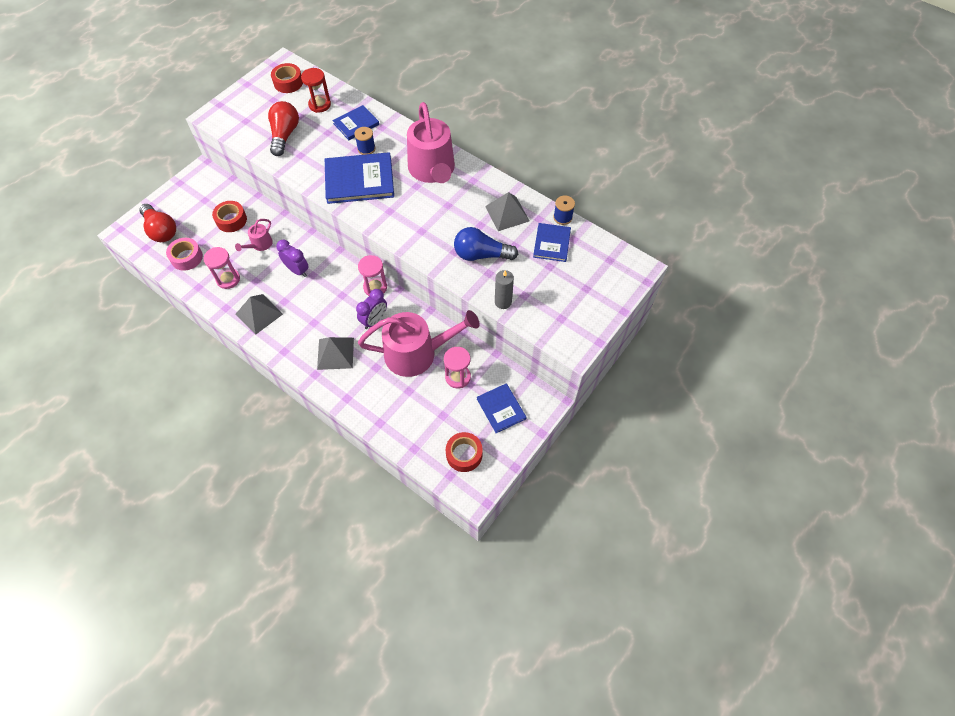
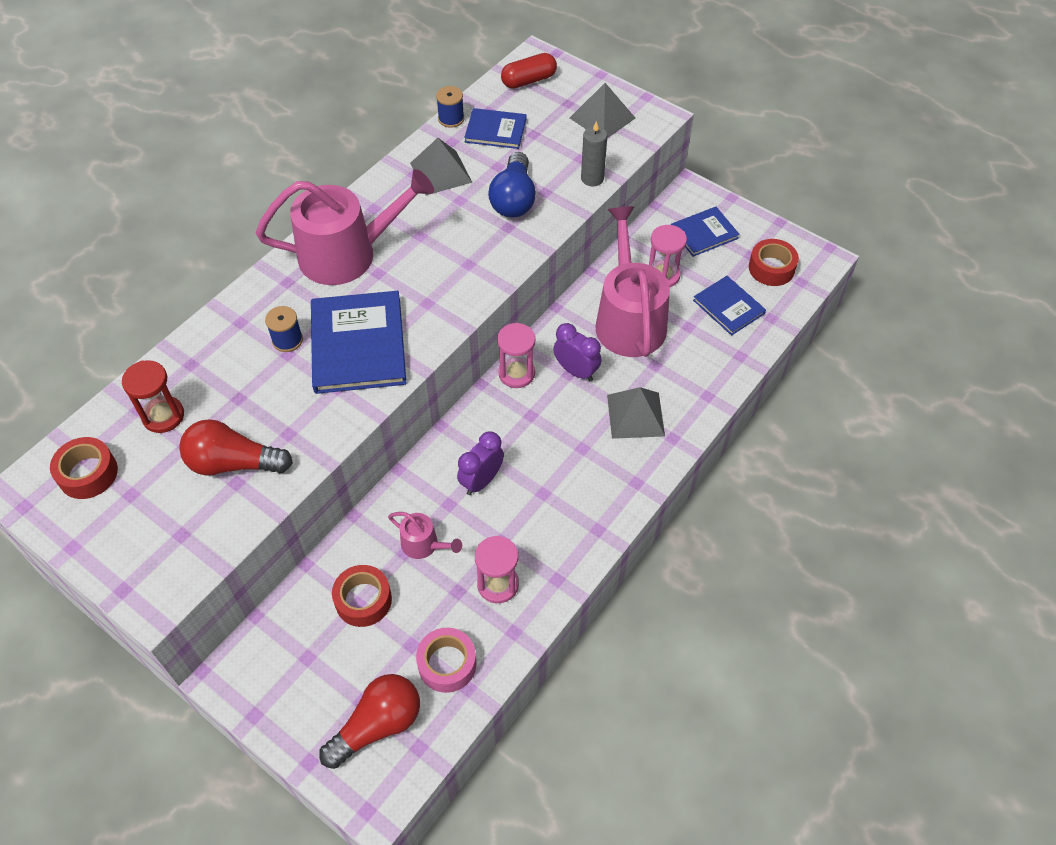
camera: 90 degrees left, 5 degrees down
(259, 314) = (568, 526): grey pyramid -> grey pyramid (602, 118)
(356, 124) = (225, 358): blue book -> blue book (728, 307)
(610, 263) = (528, 80): none -> red capsule

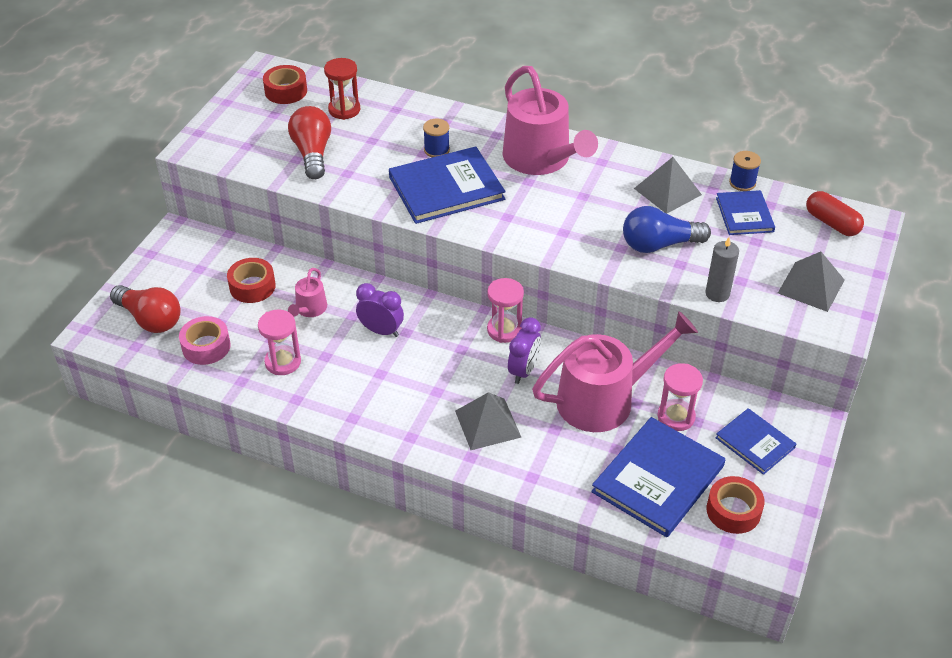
camera: 75 degrees right, 10 degrees down
(728, 307) = (658, 479): blue book -> blue book, size x1.72

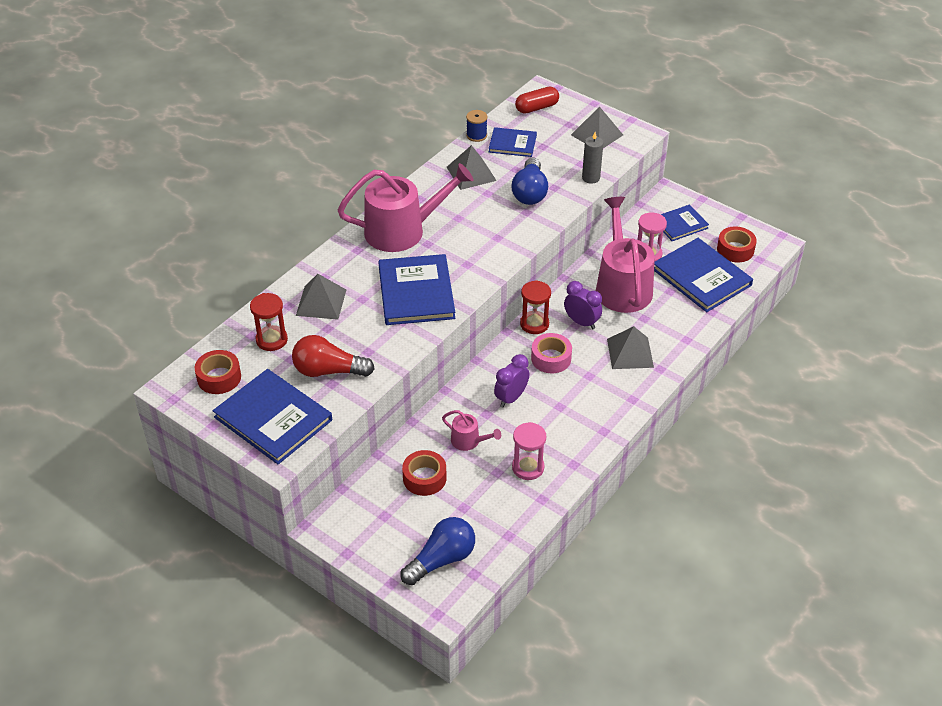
camera: 75 degrees left, 0 degrees up
(150, 319) = (442, 559): red light bulb -> blue light bulb
(206, 346) = (492, 520): pink tape -> pink tape (551, 358)
(241, 134) = (273, 418): none -> blue book
(407, 128) = (321, 302): none -> grey pyramid
(436, 150) = (361, 289): blue spool -> none
(504, 330) = (534, 324): pink hourglass -> red hourglass

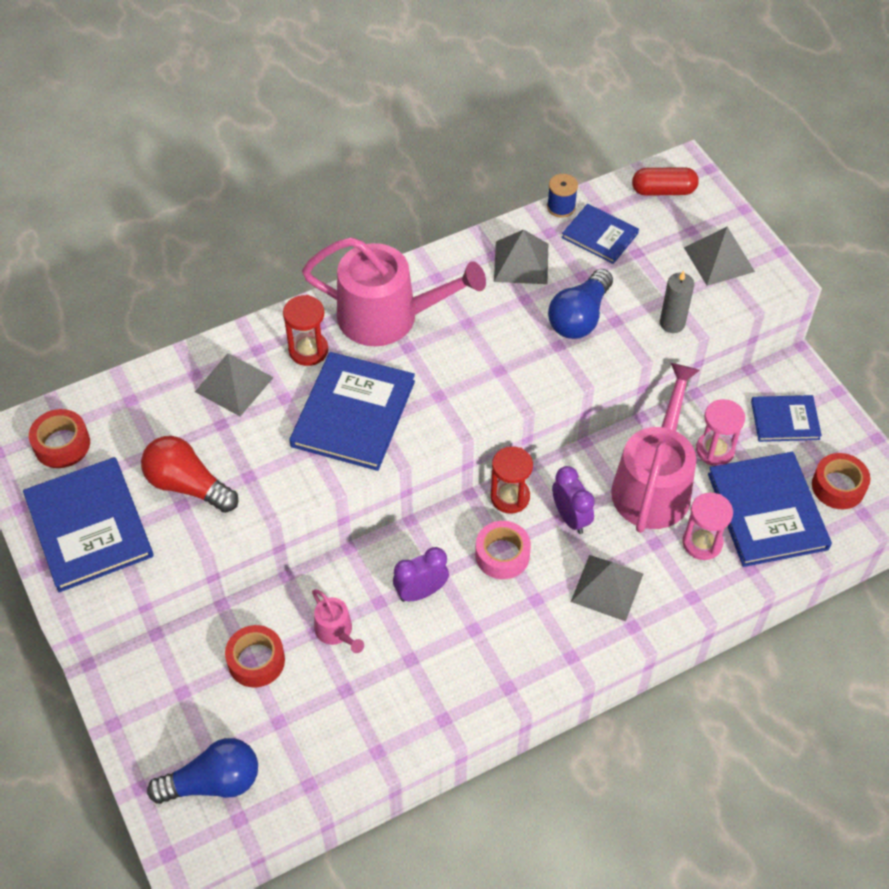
camera: 25 degrees right, 10 degrees up
(271, 340) = (148, 415): red hourglass -> red hourglass (308, 350)
(528, 467) = (385, 700): pink hourglass -> pink hourglass (702, 543)

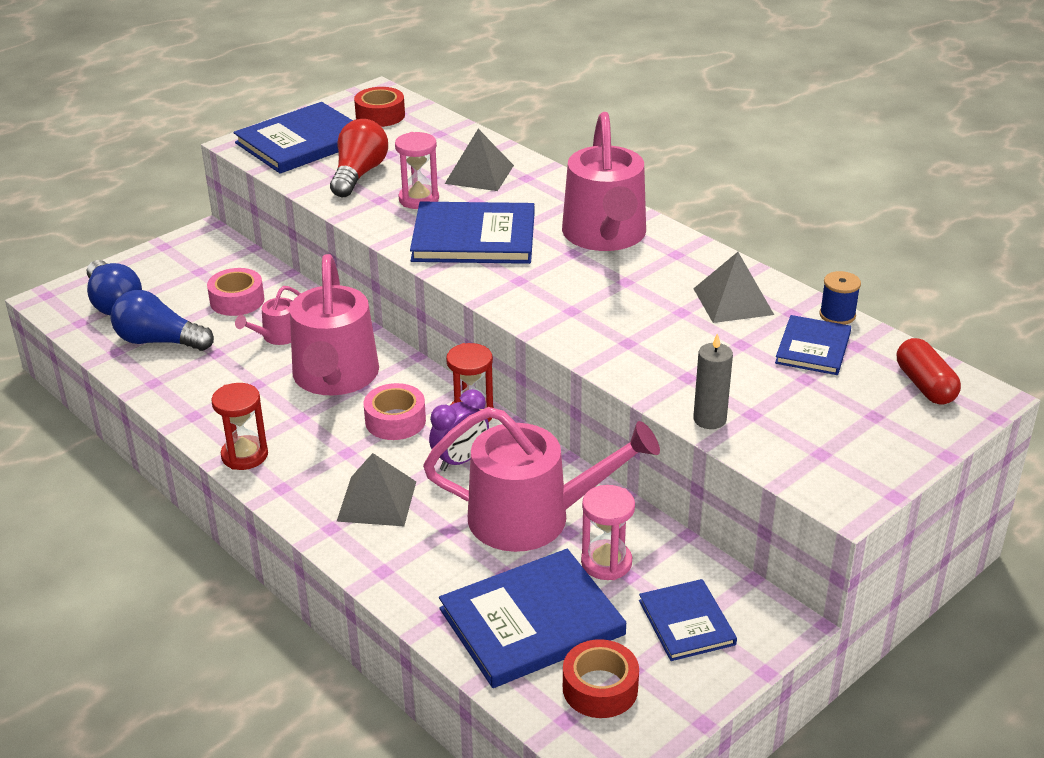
camera: 75 degrees right, 20 degrees down
(256, 661) = (237, 300): red tape -> pink tape
(308, 350) = (538, 202): red hourglass -> red hourglass (244, 455)
(421, 592) = (335, 377): purple clock -> pink watering can
(579, 317) = (677, 351): blue light bulb -> blue light bulb (159, 341)
(702, 543) = (463, 569): pink hourglass -> pink hourglass (419, 199)
(719, 259) = (841, 444): grey pyramid -> none

